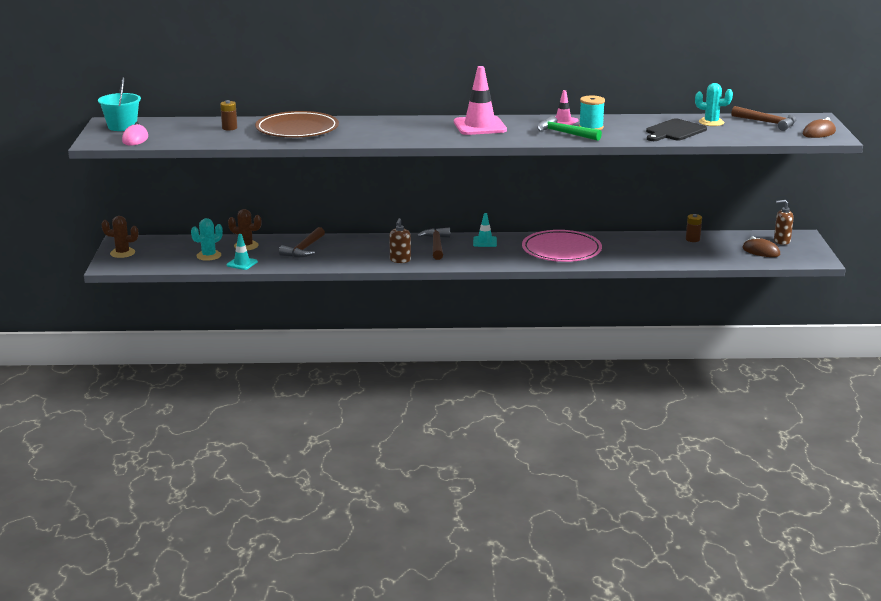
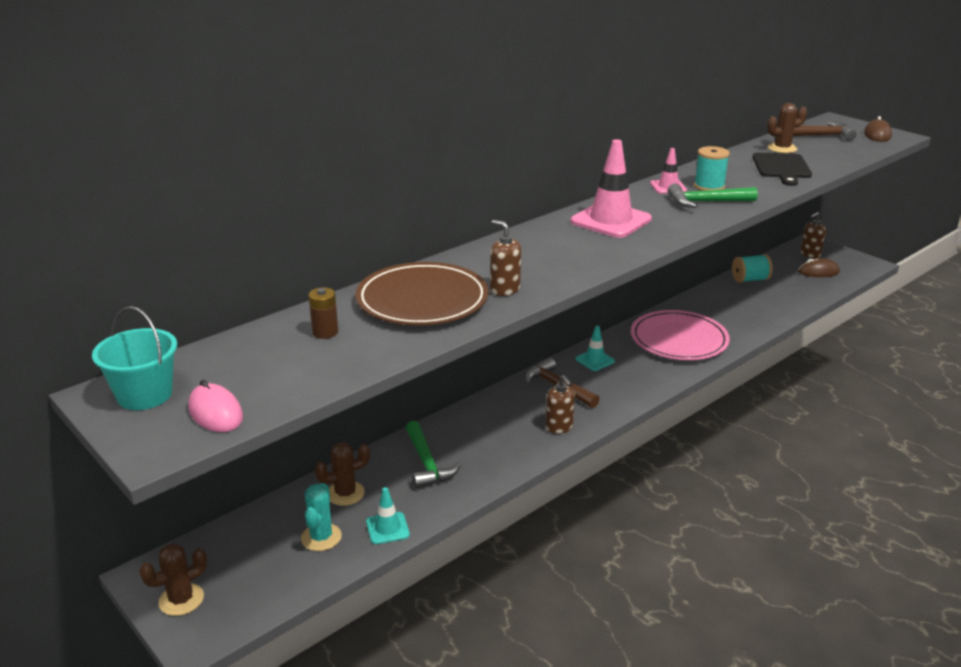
camera: 40 degrees left, 5 degrees up
(304, 249) = (427, 463): brown hammer -> green hammer
(345, 136) = (504, 289): none -> brown soap dispenser
(692, 239) = (750, 279): brown battery -> turquoise spool
(711, 122) = (782, 148): turquoise cactus -> brown cactus

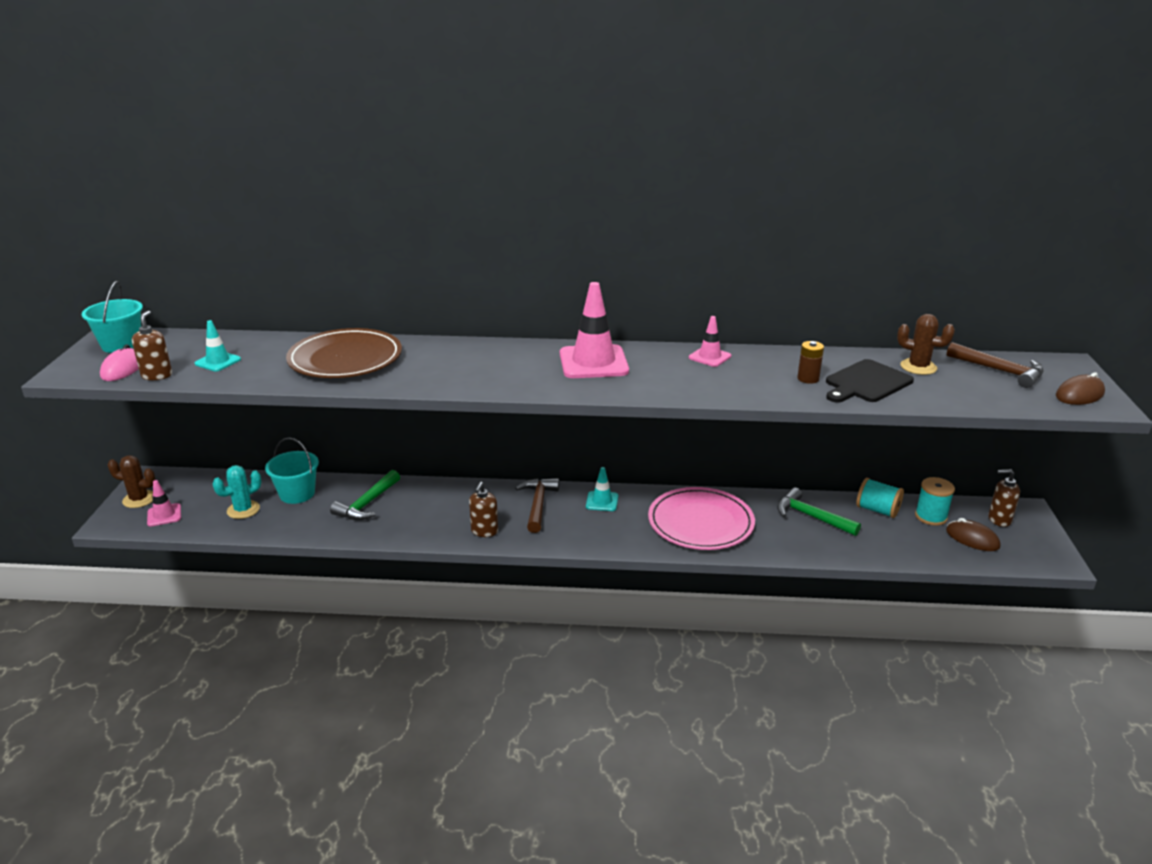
camera: 45 degrees right, 0 degrees up
(245, 594) = (164, 515): none -> pink traffic cone
(325, 332) = (258, 353): brown battery -> brown battery (808, 379)
(345, 493) = (297, 494): brown cactus -> turquoise bucket
(387, 528) = (279, 527): turquoise traffic cone -> turquoise traffic cone (218, 361)
(504, 289) = (403, 375): brown soap dispenser -> brown soap dispenser (157, 375)
(706, 202) = (708, 381): green hammer -> green hammer (811, 517)
(709, 186) = (747, 370): turquoise spool -> turquoise spool (931, 516)

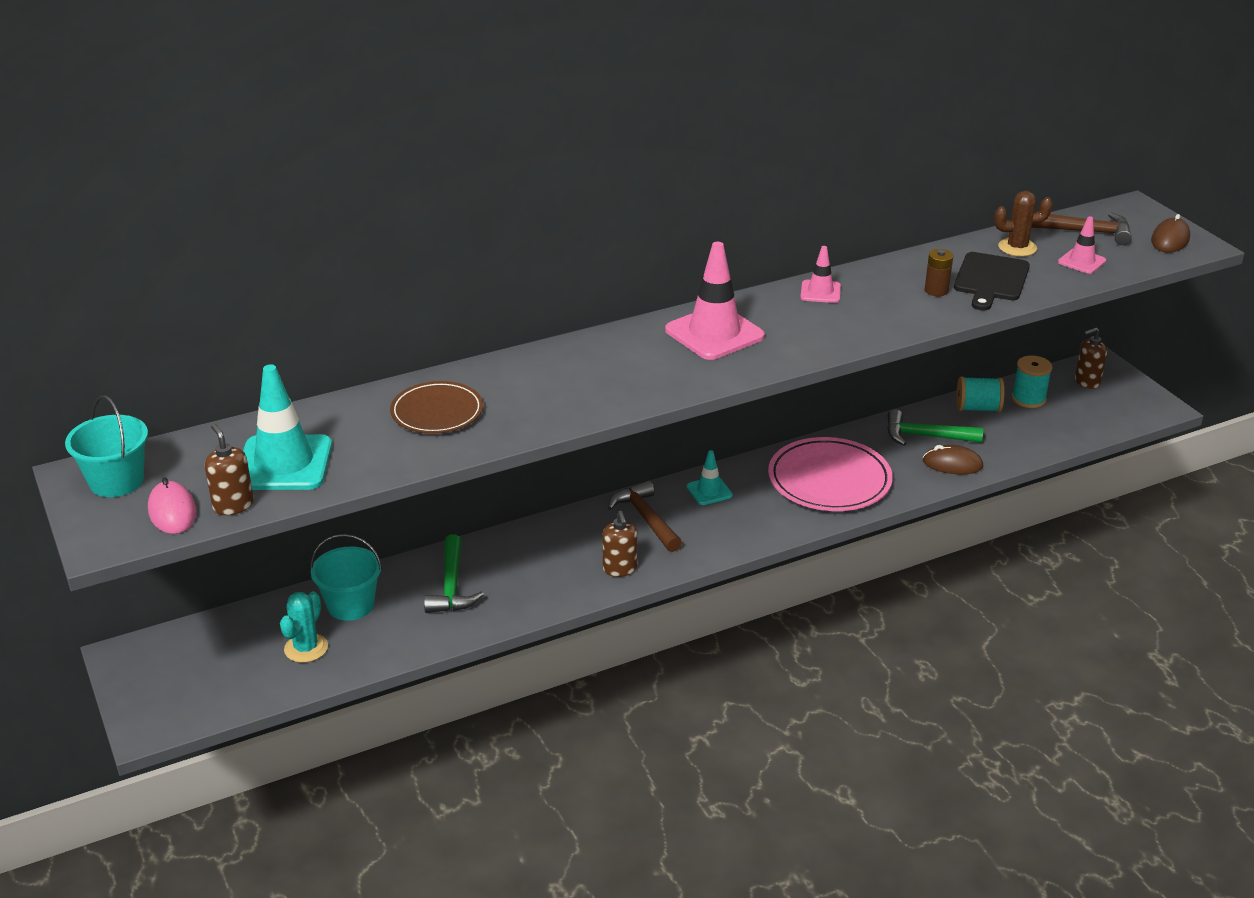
camera: 30 degrees left, 5 degrees up
(139, 499) = (148, 686): brown cactus -> none
(164, 515) = (209, 692): pink traffic cone -> pink traffic cone (1081, 261)
(218, 361) = (284, 463): turquoise traffic cone -> turquoise traffic cone, size x1.90
(345, 359) = (437, 412): brown plate -> brown plate, size x0.63
(972, 539) = (1080, 410): brown mouse -> brown mouse (952, 464)

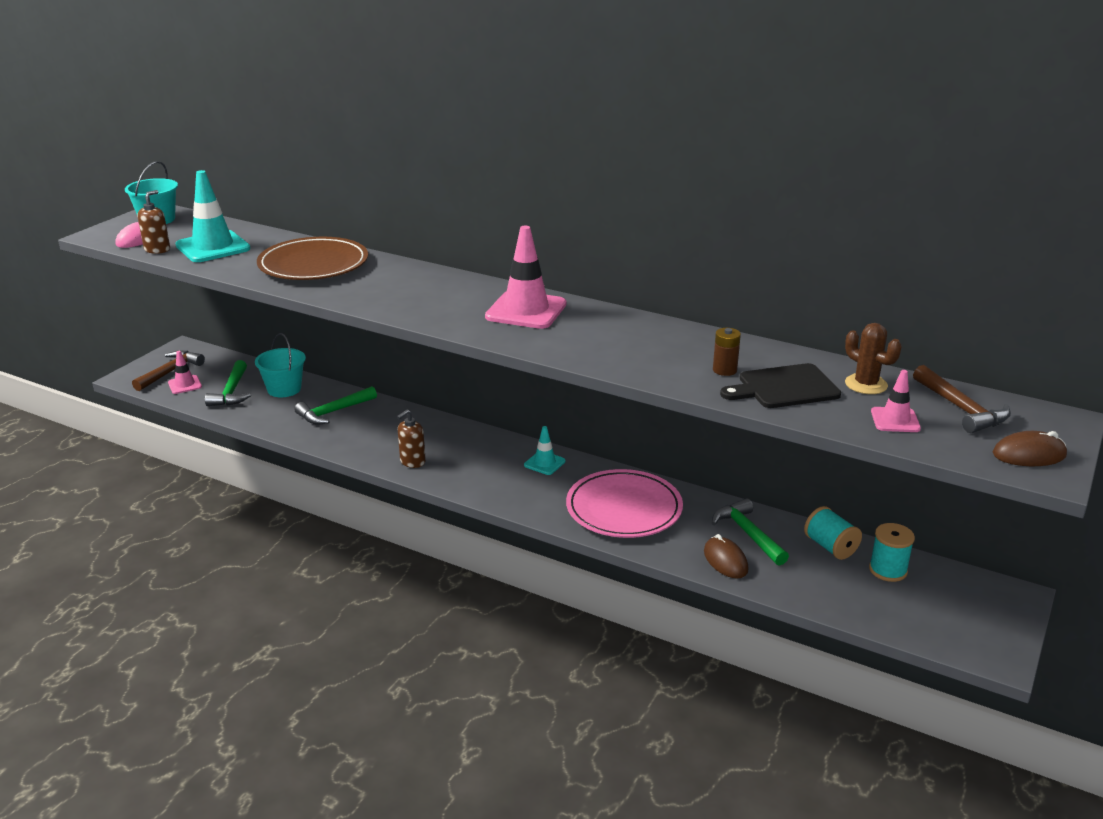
camera: 55 degrees right, 5 degrees down
(306, 648) = (231, 392): turquoise cactus -> green hammer
(437, 412) = (313, 264): brown plate -> brown plate, size x1.58
(646, 518) = (481, 451): brown hammer -> brown hammer (170, 372)
(820, 292) = (647, 328): pink traffic cone -> pink traffic cone (185, 385)
(1087, 382) = (970, 595): brown soap dispenser -> none

